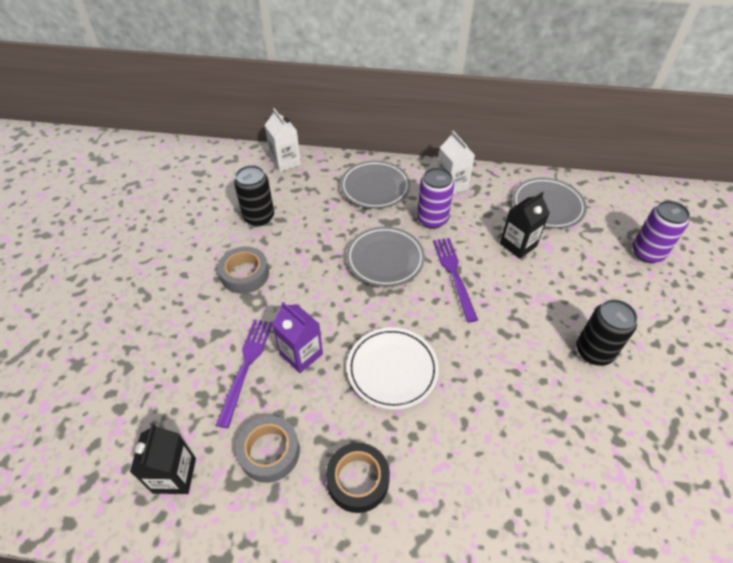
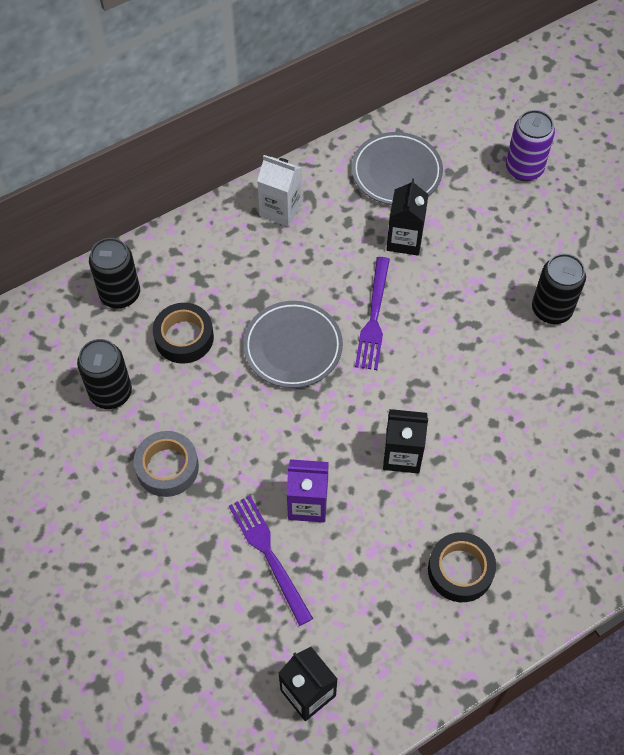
camera: 40 degrees left, 10 degrees up
(269, 452) = (368, 608): grey tape -> none
(285, 162) = (66, 302): white carton -> none
(317, 174) = (120, 294): none -> black can
(327, 215) = (184, 337): none -> black tape
(375, 188) = (202, 268): grey plate -> none
(392, 370) = (402, 455): white plate -> black carton
(432, 219) = (297, 267): purple can -> none
(454, 275) = (373, 317): purple fork -> purple fork turned 120 degrees counterclockwise

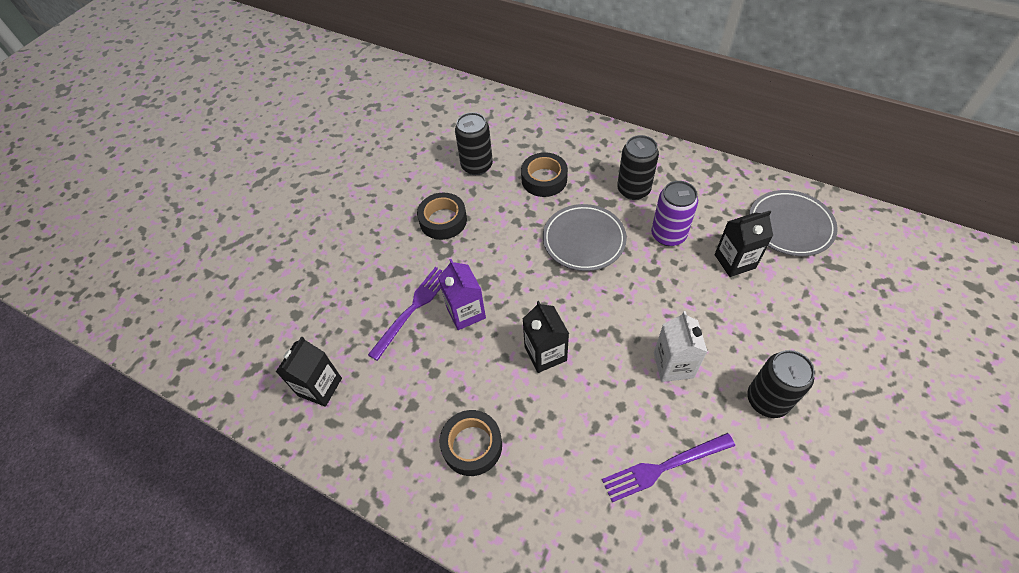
camera: 65 degrees right, 5 degrees down
(120, 294) = (550, 133): black can -> black can (633, 190)
(167, 467) = (443, 220): grey tape -> black tape
(280, 209) = (689, 177): white carton -> white carton (673, 365)
(373, 317) = (649, 275): purple fork -> purple fork (664, 467)
(524, 169) = (887, 310): purple can -> purple can (668, 235)

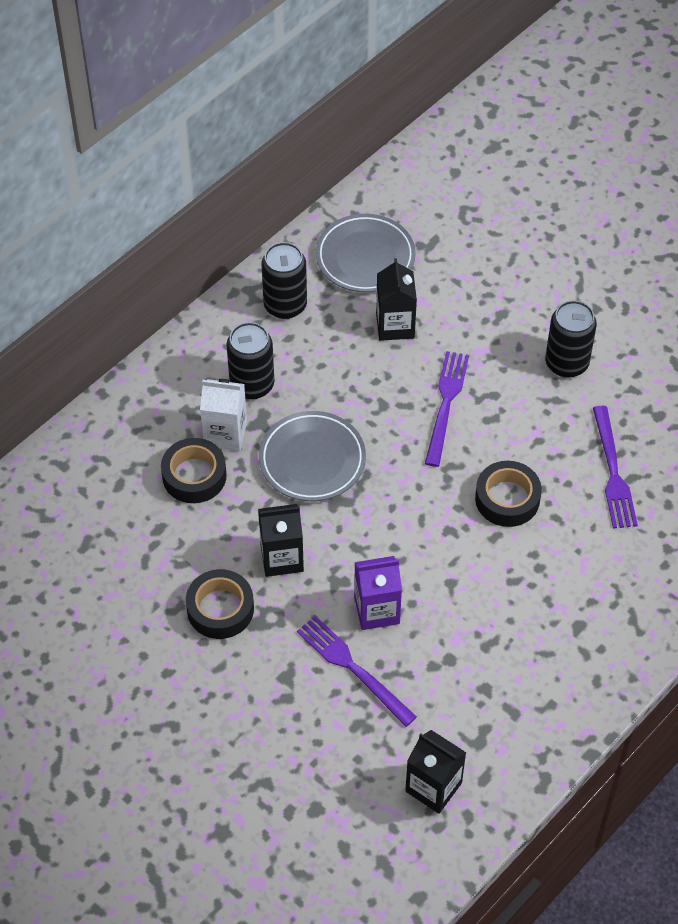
camera: 80 degrees left, 0 degrees up
(472, 445) = (549, 637): black tape -> black tape (507, 499)
(477, 166) = (135, 549): black can -> black can (285, 305)
(545, 353) = (458, 541): black carton -> black carton (282, 558)
(668, 235) = (335, 373): purple can -> none
(673, 365) = (506, 427): white carton -> white carton (225, 434)
(675, 314) = (446, 404): none -> purple fork

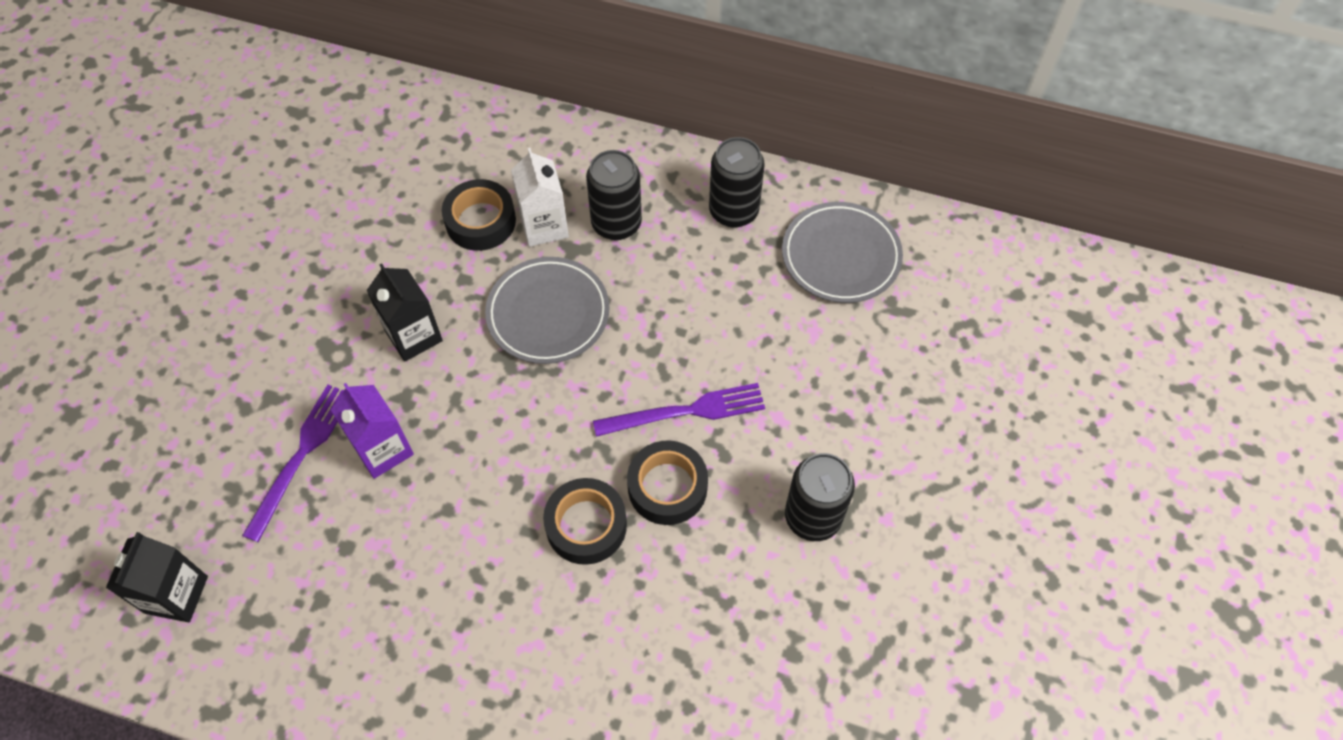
camera: 65 degrees right, 5 degrees up
(220, 609) = (331, 307): black tape -> black tape (667, 487)
(395, 325) = (765, 320): black carton -> none
(613, 471) = (680, 630): purple fork -> none

